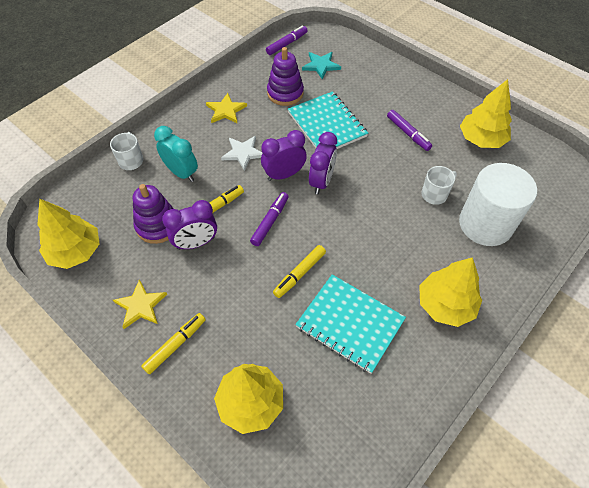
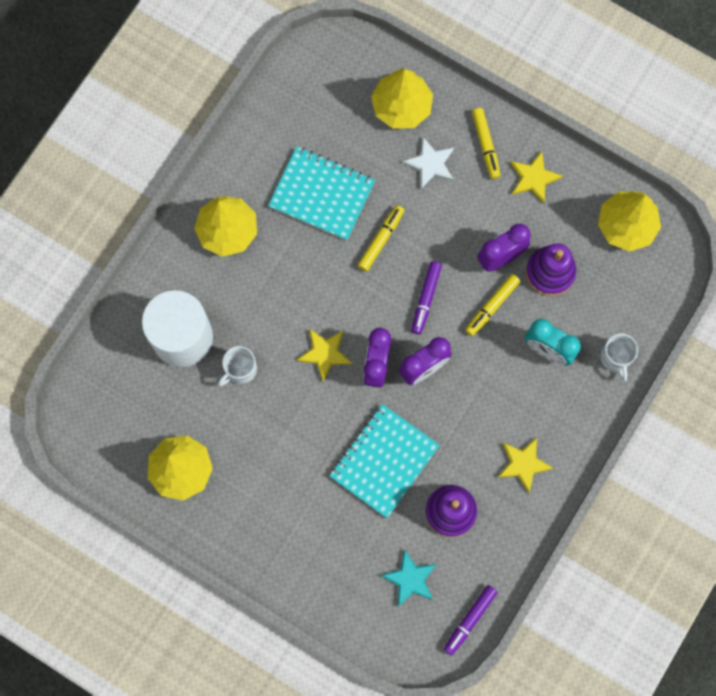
camera: 170 degrees right, 20 degrees up
(175, 345) = (485, 145): yellow marker -> yellow marker turned 45 degrees counterclockwise
(243, 153) = (481, 394): white star -> white star (430, 164)
(327, 124) = (384, 461): turquoise notebook -> turquoise notebook turned 75 degrees clockwise
(363, 195) = (325, 353): none -> yellow star
(408, 133) = (276, 463): purple marker -> none

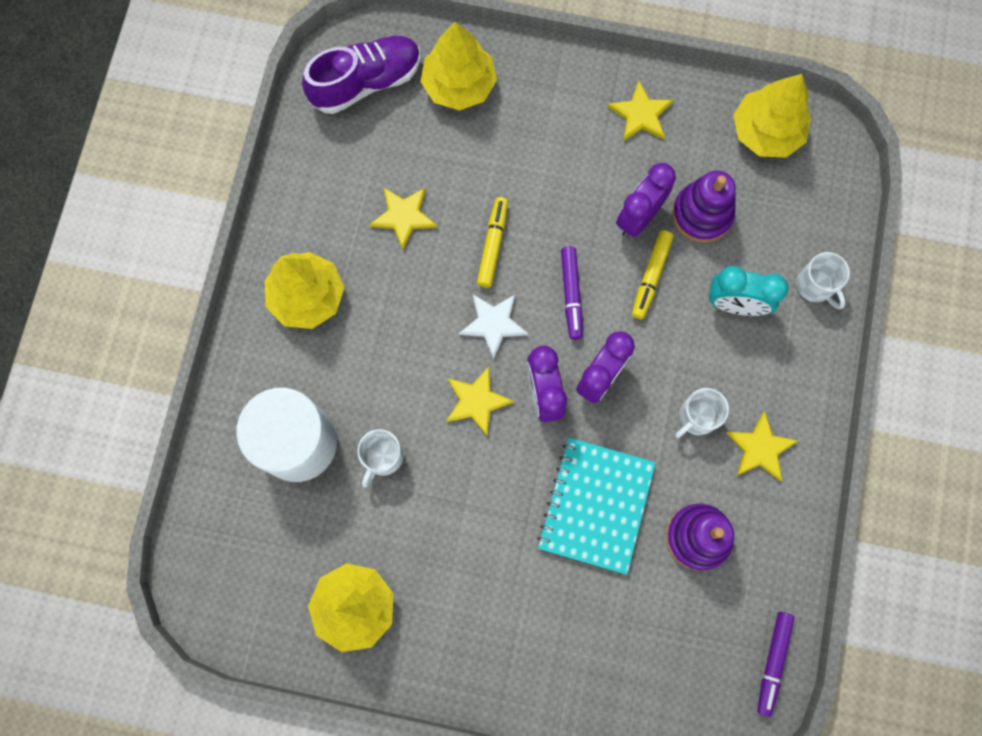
camera: 20 degrees left, 0 degrees up
(321, 195) = (404, 216): turquoise notebook -> yellow star
(331, 80) = (366, 82): none -> purple shoe
(410, 579) = (682, 638): turquoise star -> none
(430, 164) = (516, 138): white star -> white star (493, 324)
(485, 145) = (571, 96): yellow marker -> none
(485, 424) = (697, 417): none -> white mug

